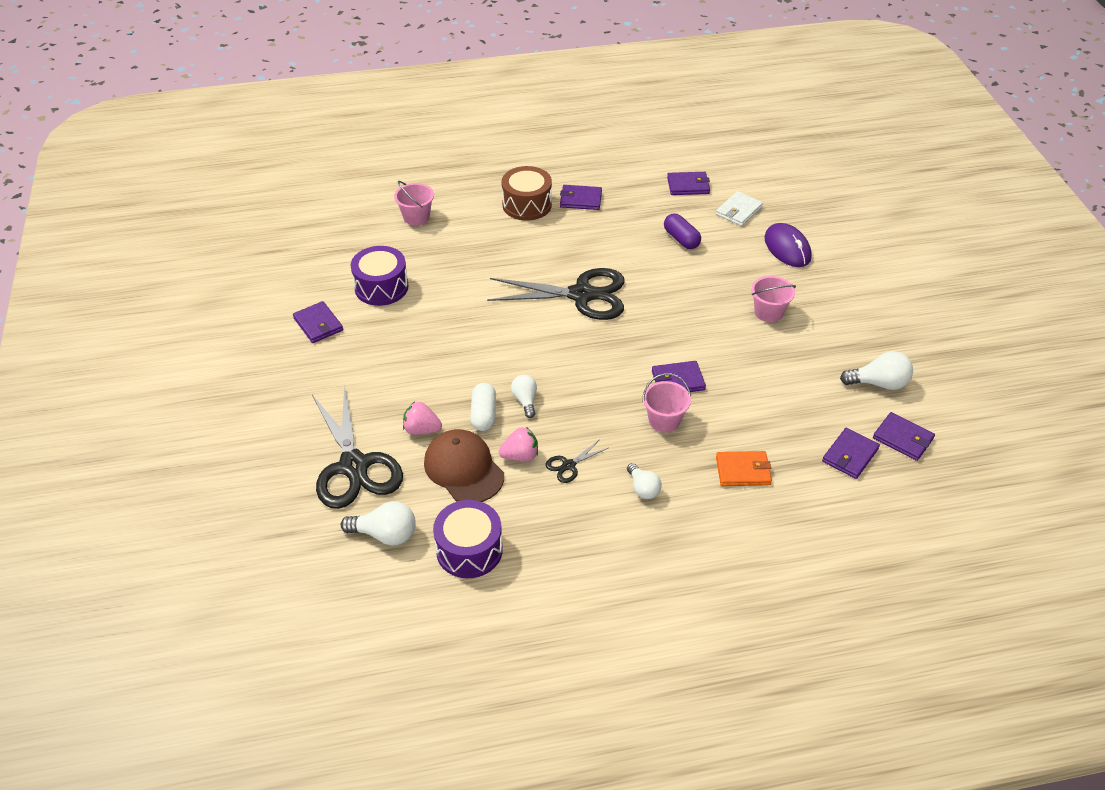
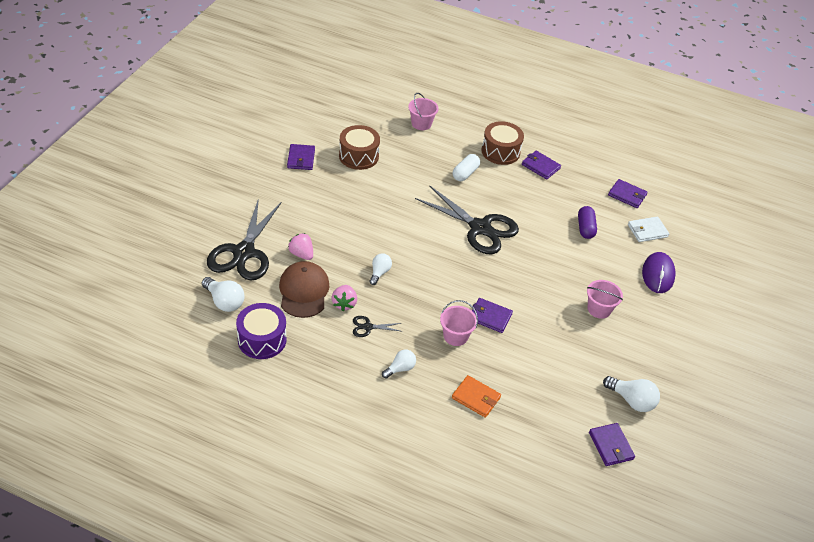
camera: 30 degrees right, 0 degrees up
(381, 287) = (358, 156): purple drum -> brown drum
(483, 414) = (346, 266): white capsule -> white capsule (465, 173)
(520, 456) = (344, 304): pink strawberry -> pink strawberry turned 75 degrees clockwise
(643, 488) = (400, 368): white light bulb -> white light bulb turned 135 degrees counterclockwise
(850, 455) = (560, 433): purple wallet -> none

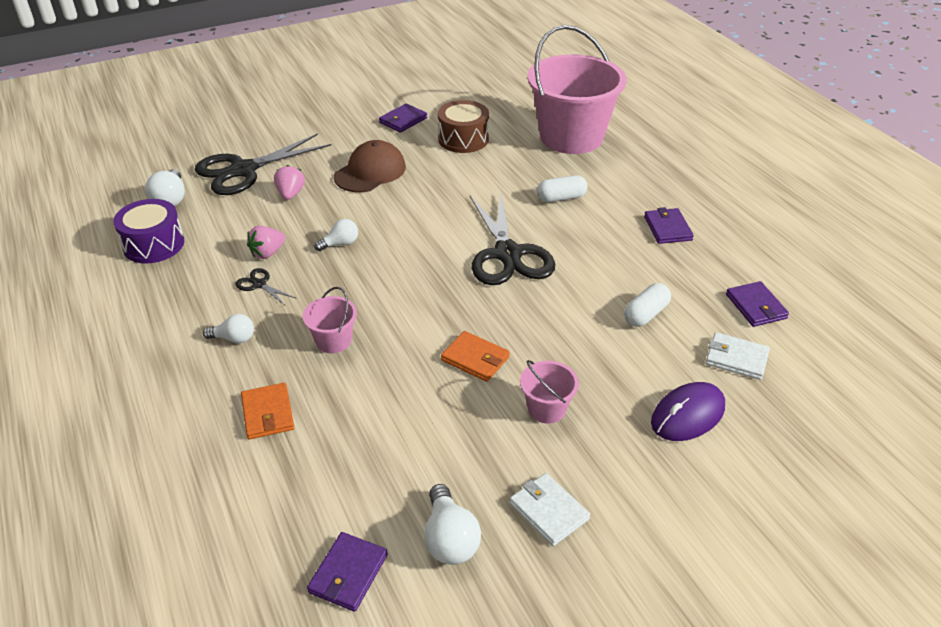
camera: 45 degrees right, 5 degrees down
(303, 291) = (247, 224): brown cap -> brown cap (370, 172)
(421, 124) = (571, 137): pink bucket -> pink bucket, size x2.39
(489, 317) = (398, 343): purple wallet -> none
(500, 152) = (633, 195): brown drum -> none
(537, 302) = (475, 358): none -> orange wallet
(585, 228) = (646, 314): purple capsule -> white capsule
(654, 360) = (548, 511): none -> white wallet

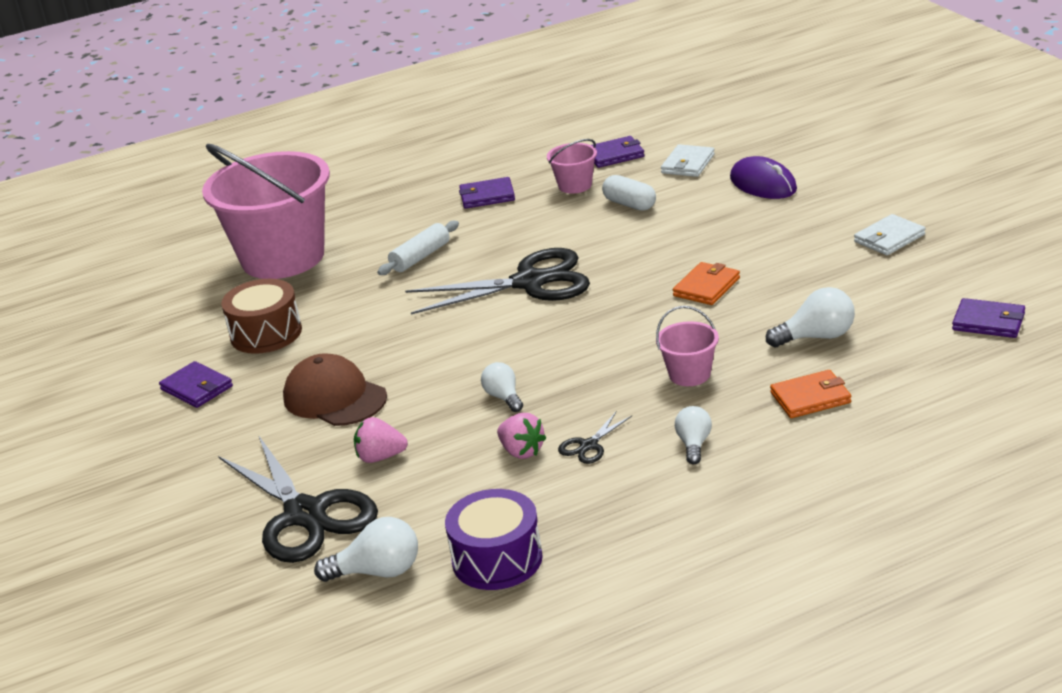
camera: 85 degrees left, 10 degrees down
(450, 539) = (934, 279): white light bulb -> white light bulb (816, 337)
(546, 409) = (769, 246): pink bucket -> pink bucket (575, 185)
(561, 198) = (420, 257): white capsule -> white rolling pin

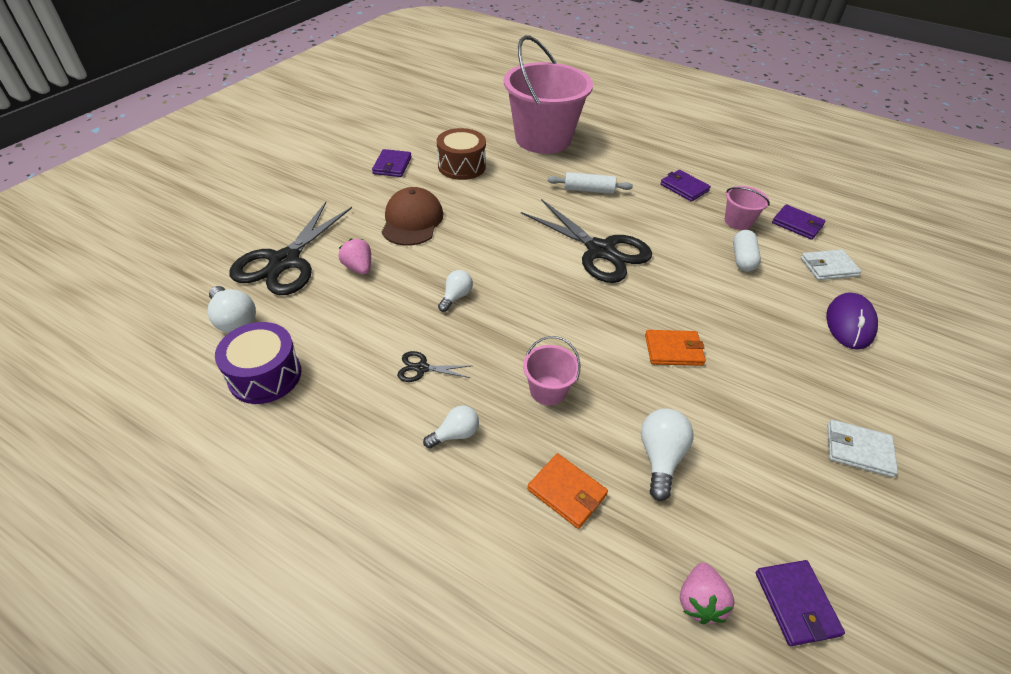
camera: 50 degrees right, 15 degrees up
(522, 451) = (397, 334): pink strawberry -> pink strawberry (699, 601)
(816, 337) = (660, 458): white light bulb -> white light bulb turned 120 degrees counterclockwise

